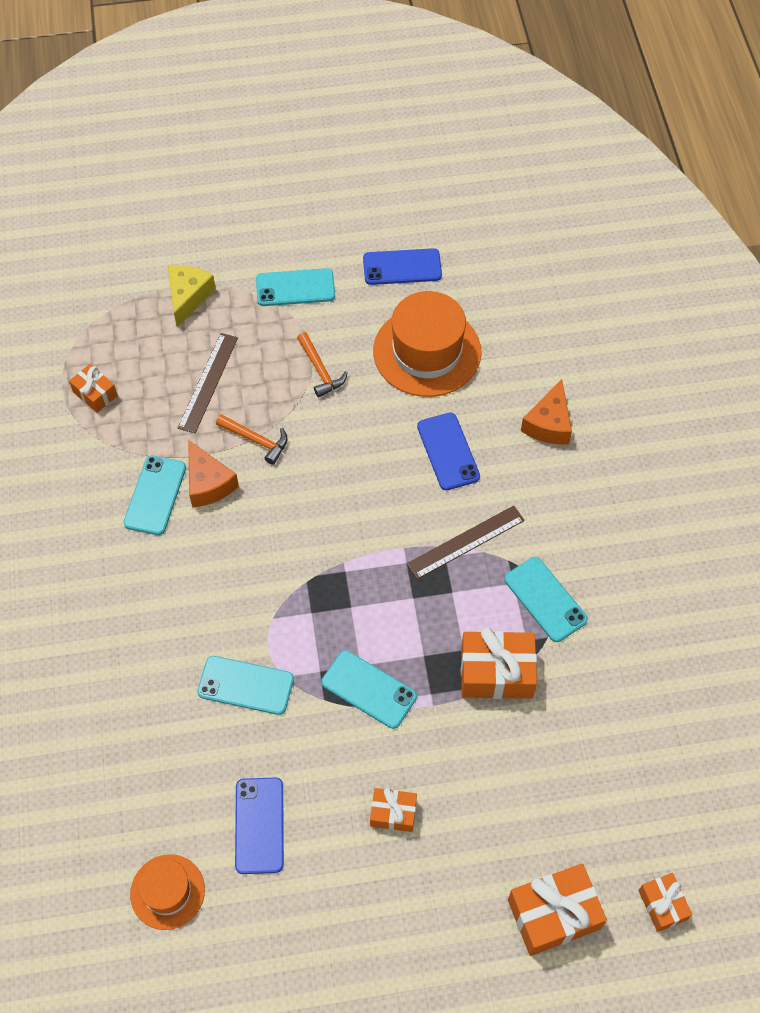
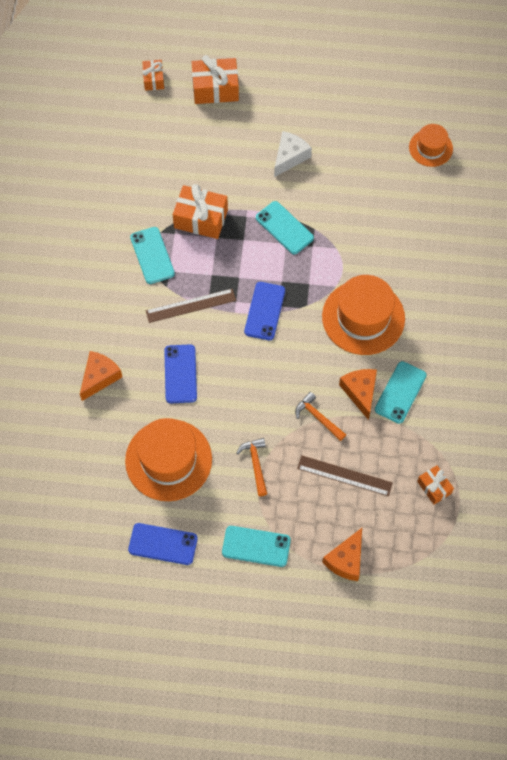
camera: 165 degrees left, 5 degrees up
(188, 297) = (346, 560): yellow cheese -> orange cheese
(208, 382) = (344, 475): brown ruler -> brown ruler turned 75 degrees clockwise
(224, 583) = (363, 317): none -> orange hat
(245, 685) = (362, 248): turquoise phone -> none
(259, 825) = (370, 169): blue phone -> blue phone (265, 311)
(393, 813) = (290, 157): orange gift -> white cheese

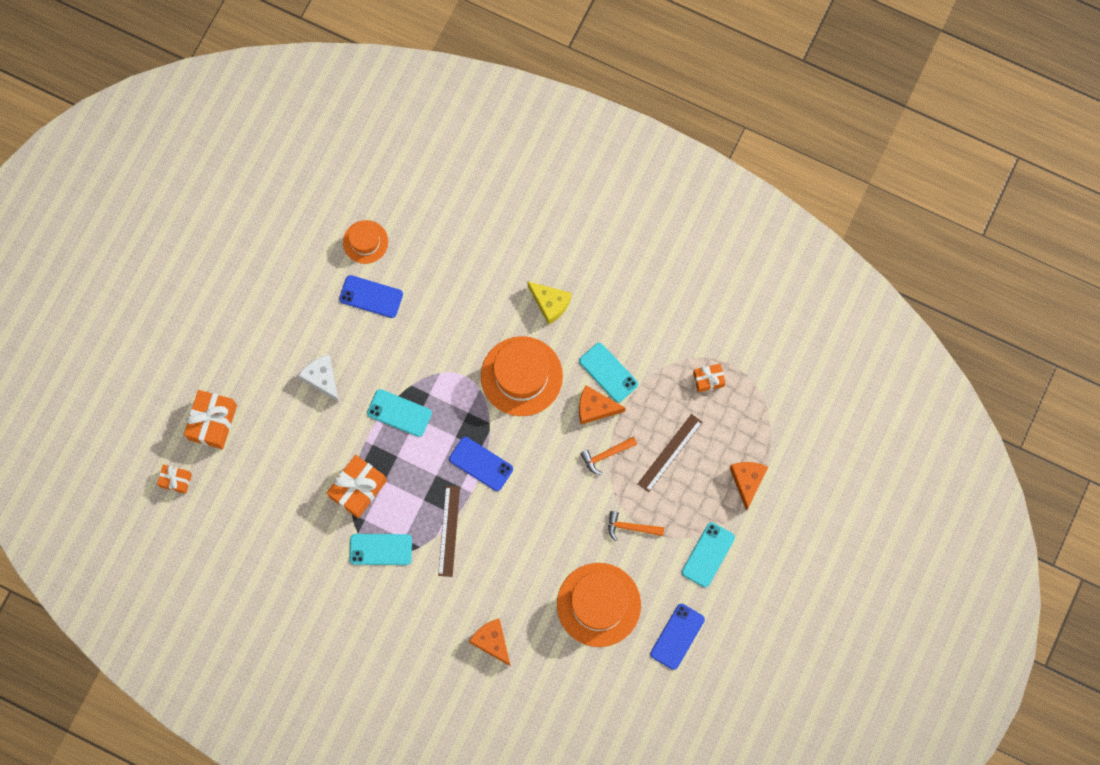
camera: 70 degrees left, 10 degrees up
(180, 374) = (516, 565): blue phone -> blue phone (371, 297)
(284, 228) = (399, 413): turquoise phone -> turquoise phone turned 45 degrees clockwise
(346, 560) = (747, 481): orange cheese -> orange cheese turned 135 degrees counterclockwise
(444, 318) = (550, 303): none -> yellow cheese

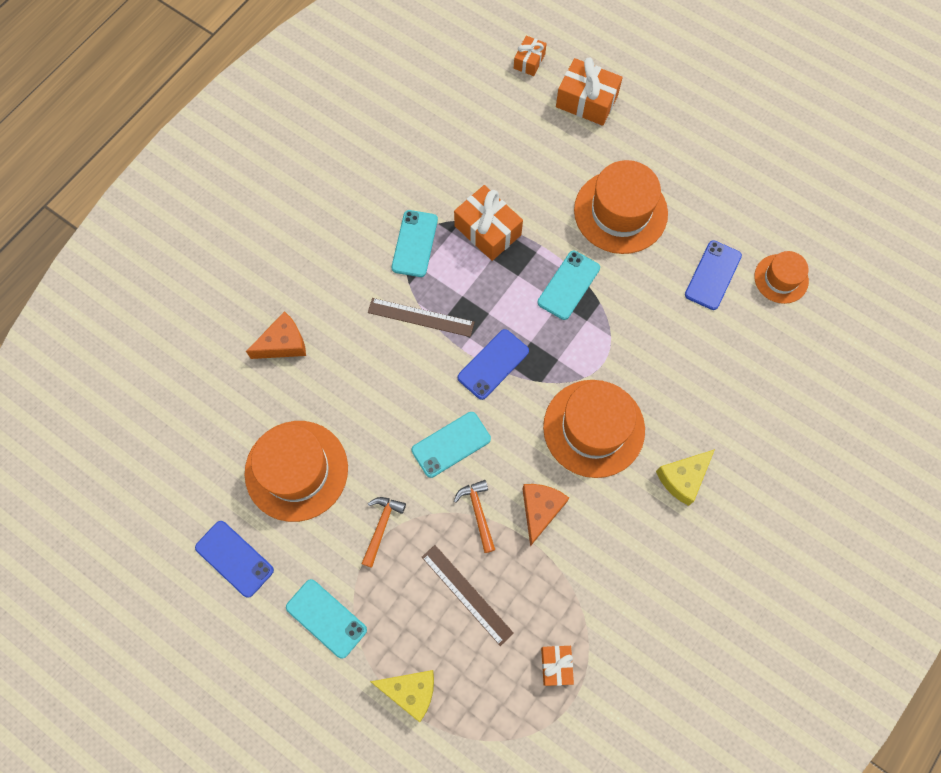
camera: 100 degrees right, 5 degrees down
(322, 379) = (620, 212): white cheese -> orange hat
(608, 372) = (584, 535): turquoise phone -> turquoise phone (451, 444)
(747, 481) = (410, 691): orange cheese -> yellow cheese

